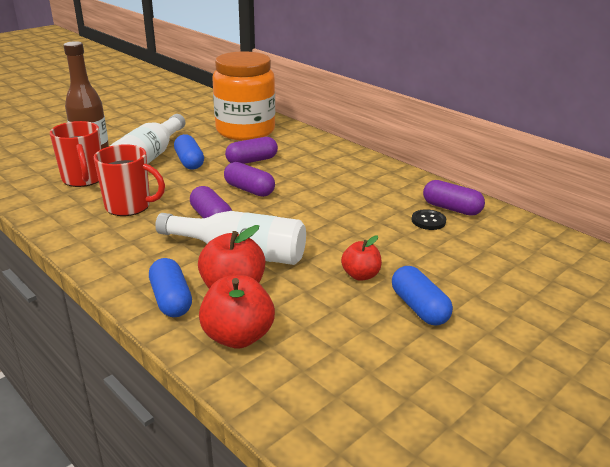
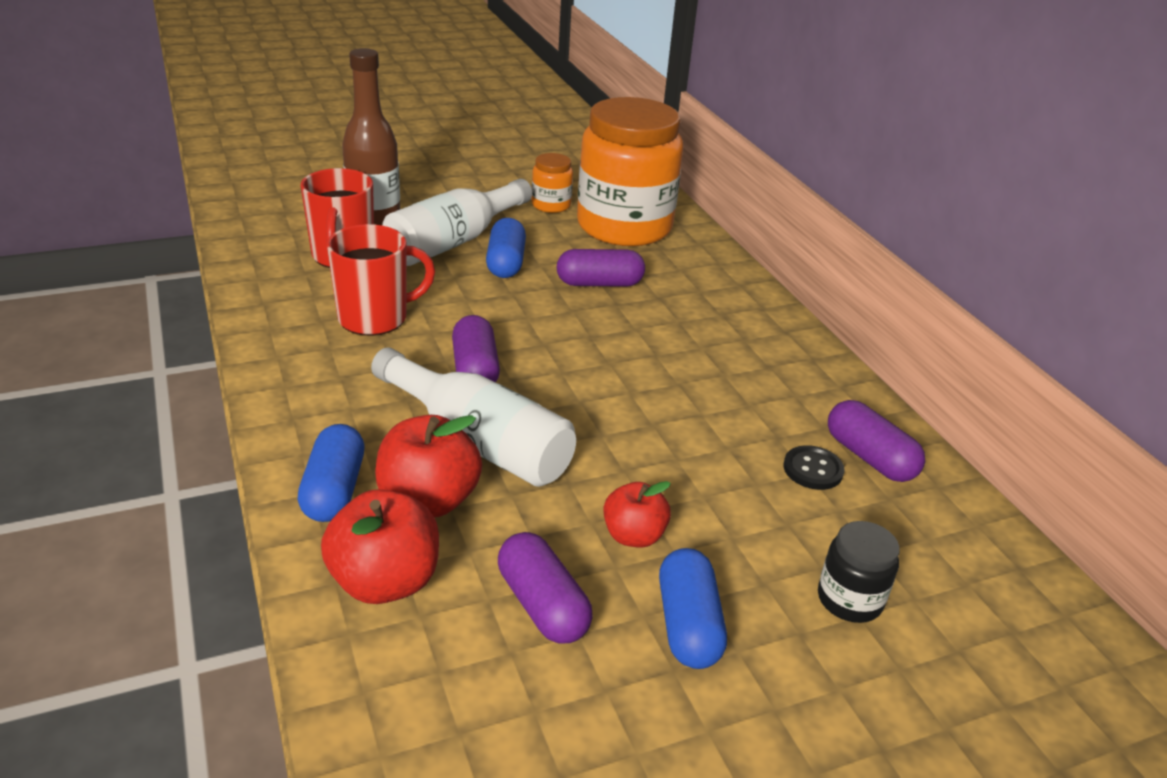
camera: 20 degrees right, 5 degrees up
(129, 206) = (375, 318): red mug -> red mug turned 60 degrees counterclockwise
(195, 128) = (551, 205): none -> orange jar
(249, 190) = (562, 334): purple capsule -> purple capsule (542, 605)
(488, 273) = (849, 599): none -> black jar

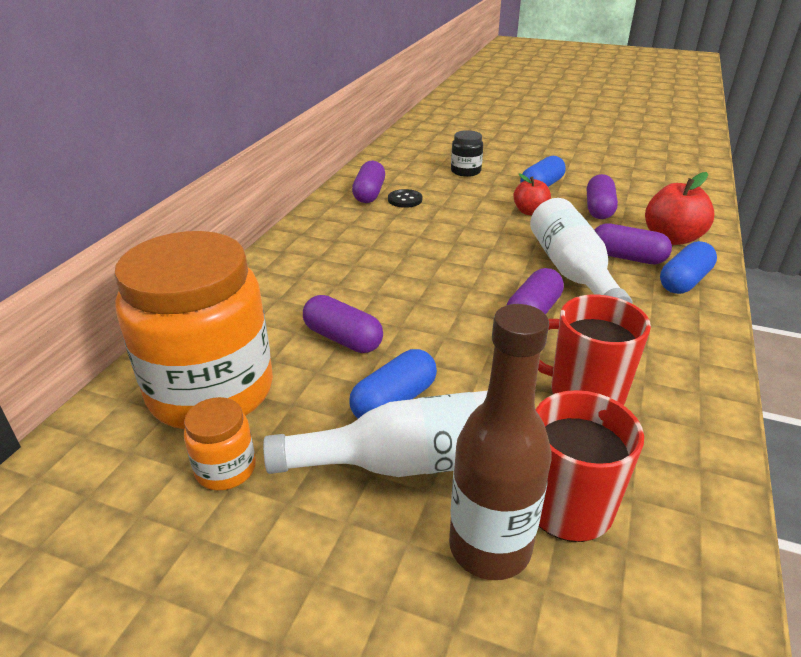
camera: 135 degrees left, 0 degrees up
(428, 500) = (627, 257): red apple -> purple capsule

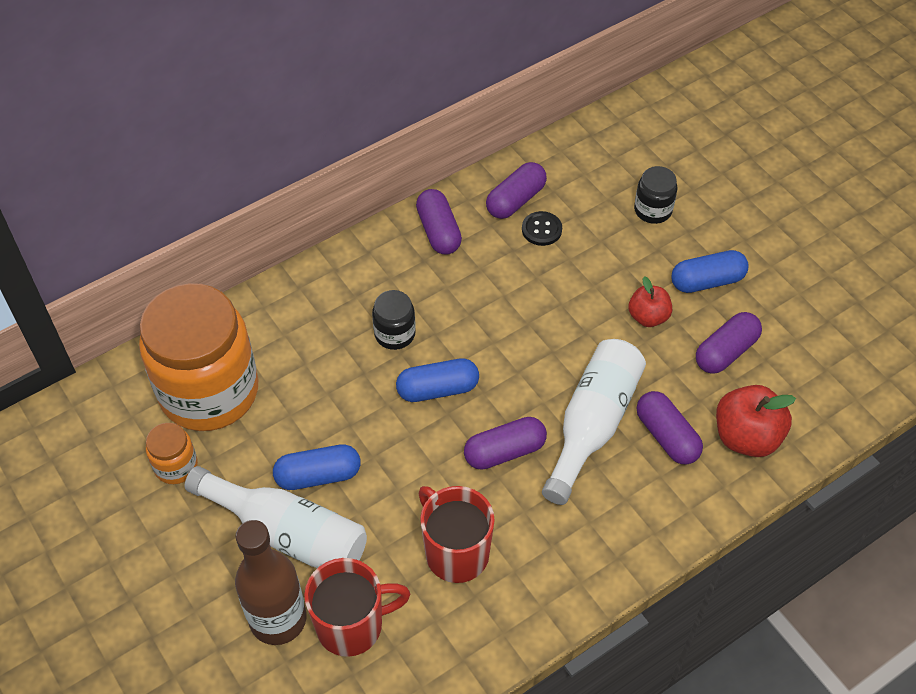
camera: 35 degrees right, 20 degrees up
(343, 338) = (333, 391): purple capsule -> purple capsule (438, 231)
(358, 284) = (395, 334): none -> black jar
(684, 281) = (682, 496): blue capsule -> blue capsule (437, 389)

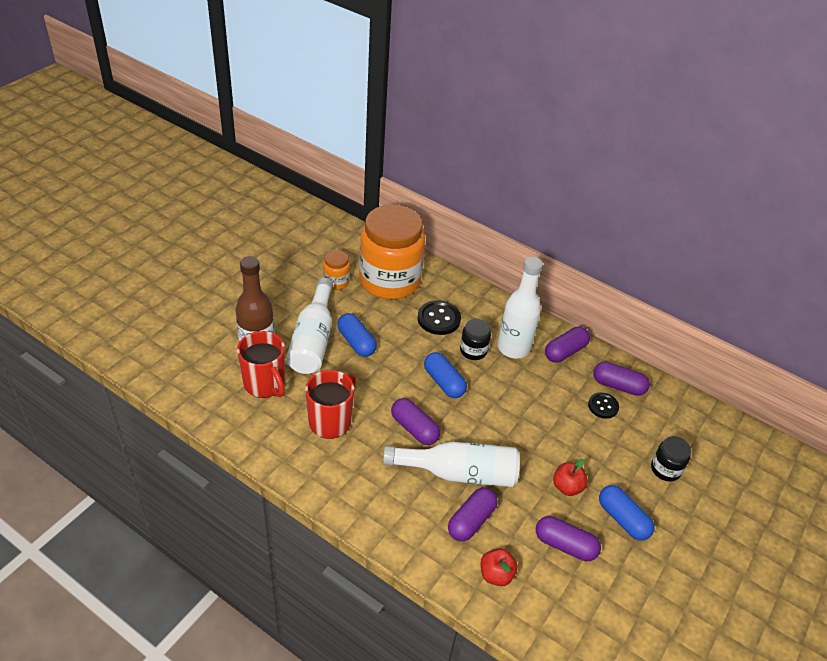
camera: 65 degrees right, 10 degrees down
(317, 354) = (439, 319): none -> black button
(408, 285) = (513, 348): none -> white bottle
(746, 437) = (496, 575): red apple -> red apple, size x0.63

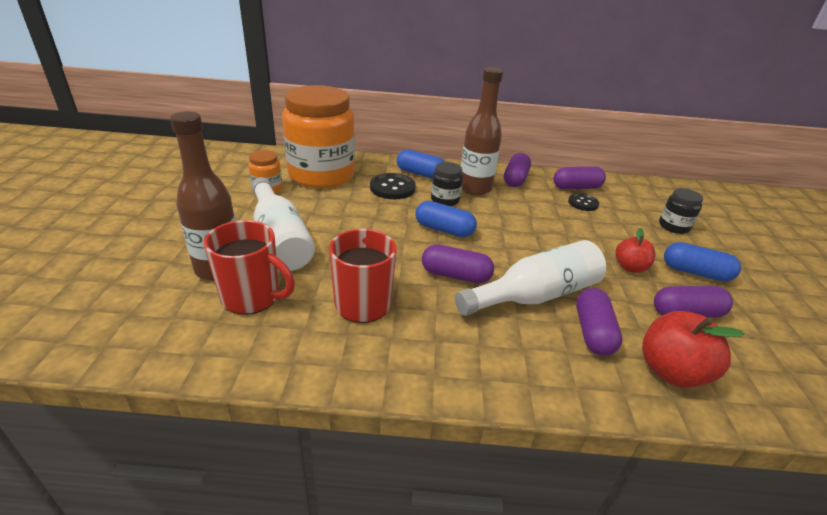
camera: 30 degrees left, 10 degrees down
(356, 342) = (329, 227): blue capsule -> blue capsule (420, 174)
(496, 575) = (671, 371): red apple -> red apple, size x1.59
(513, 348) = (475, 188): white bottle -> brown bottle

